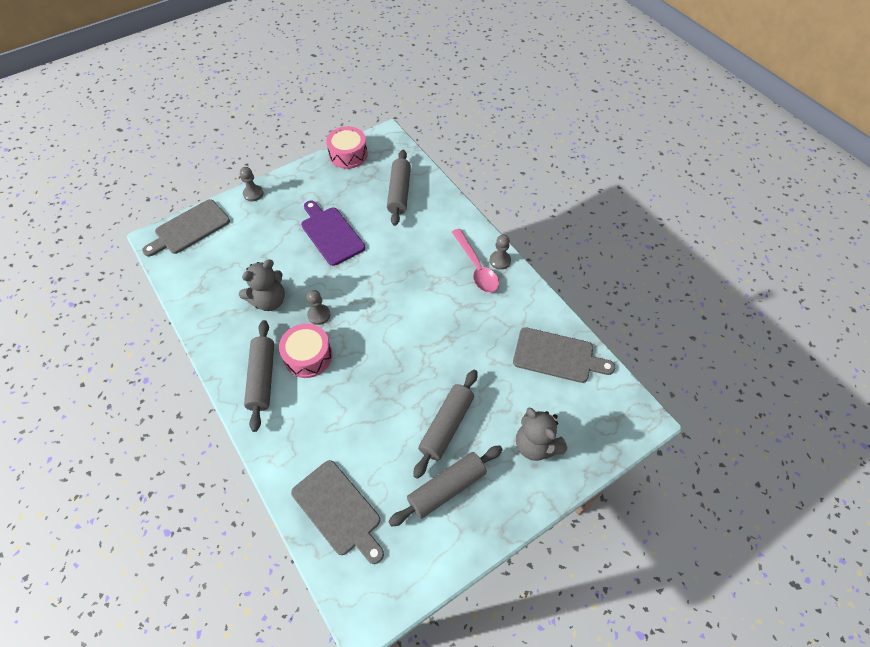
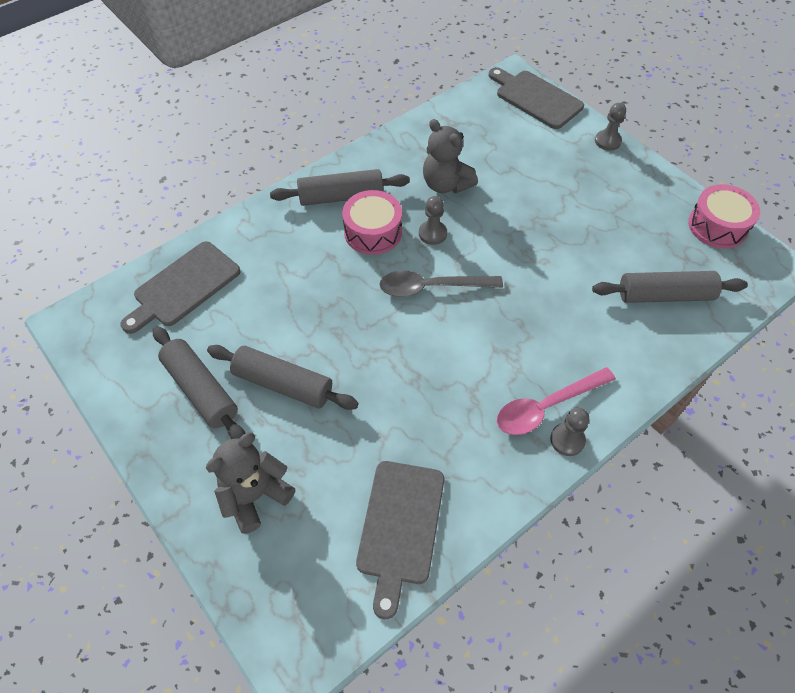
camera: 85 degrees right, 0 degrees up
(331, 234) = (563, 227): purple cutting board -> none
(371, 321) = (431, 287): none -> grey spoon

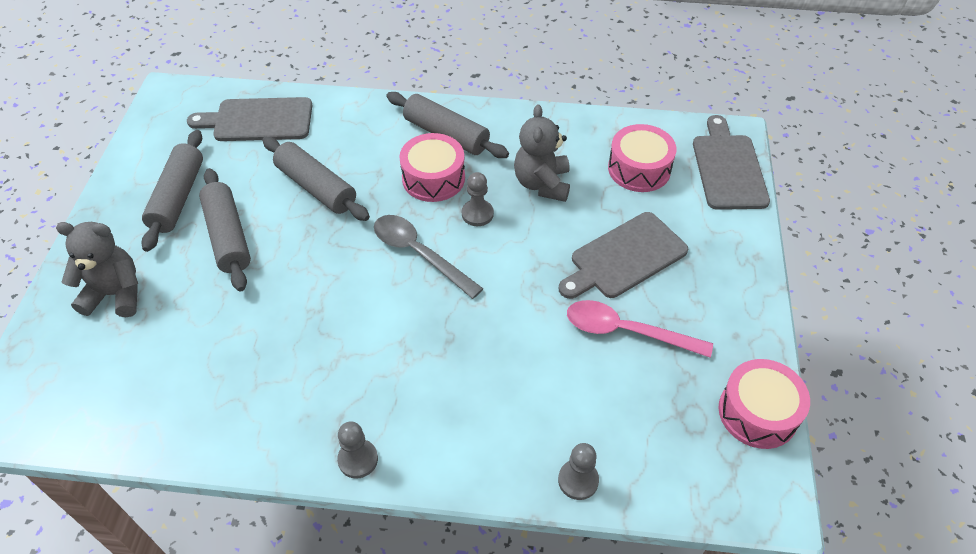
camera: 45 degrees right, 5 degrees down
(400, 527) = (164, 401): grey cutting board -> grey cutting board (624, 257)
(489, 133) = (639, 169): none -> pink drum
(546, 407) = (378, 420): pink spoon -> pink spoon (626, 331)
(607, 141) = (749, 253): grey pawn -> grey pawn (578, 480)
(664, 295) = (610, 426): grey rolling pin -> grey rolling pin (316, 187)

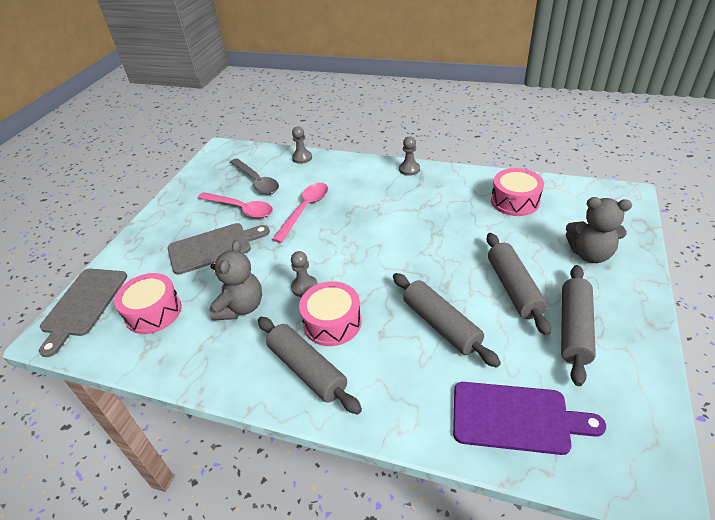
camera: 165 degrees left, 10 degrees down
(258, 120) = (516, 418): grey cutting board -> purple cutting board
(419, 254) = (358, 262): grey spoon -> grey spoon (257, 181)
(521, 338) = (305, 210): none -> pink spoon
(757, 412) = (199, 174): pink drum -> pink drum (515, 201)

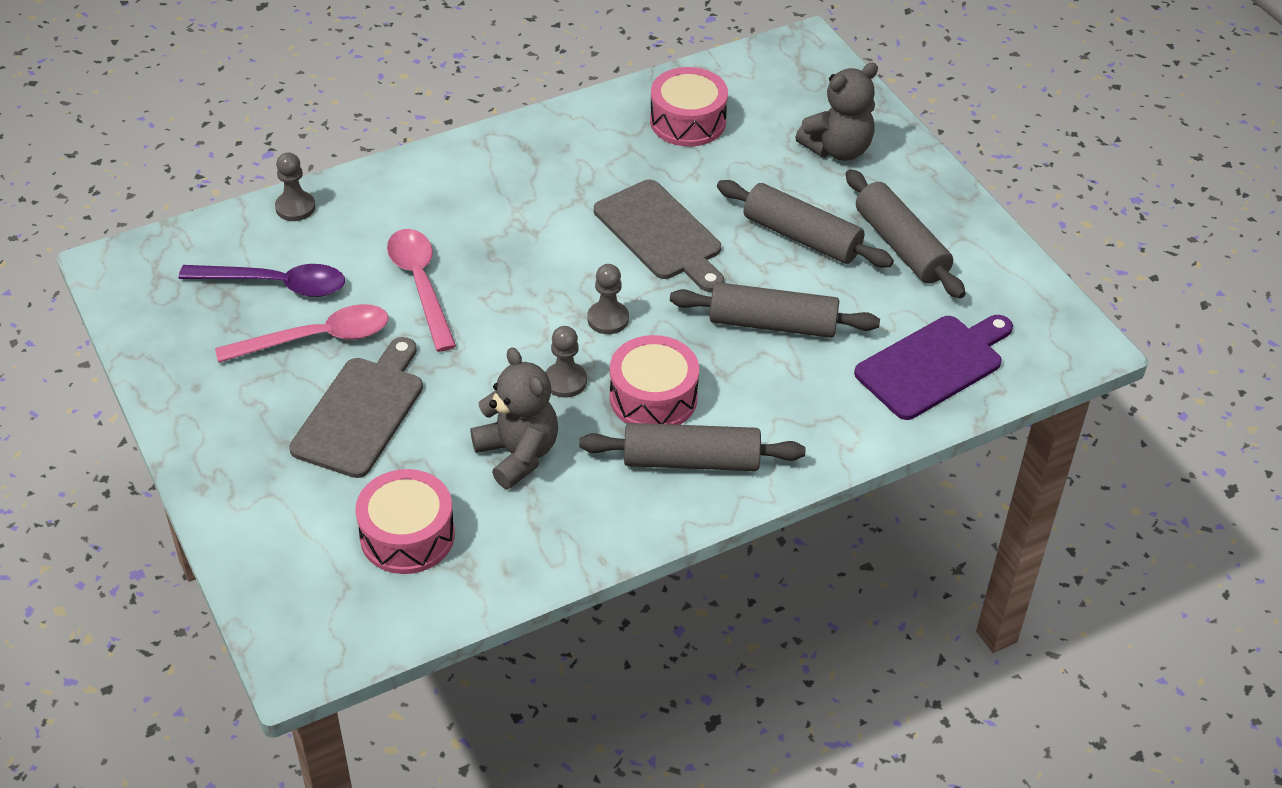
camera: 50 degrees left, 5 degrees up
(83, 305) = (285, 597): grey cutting board -> grey cutting board (660, 234)
(257, 181) = (276, 284): grey spoon -> purple spoon
(409, 169) = (493, 143): grey pawn -> grey pawn (608, 319)

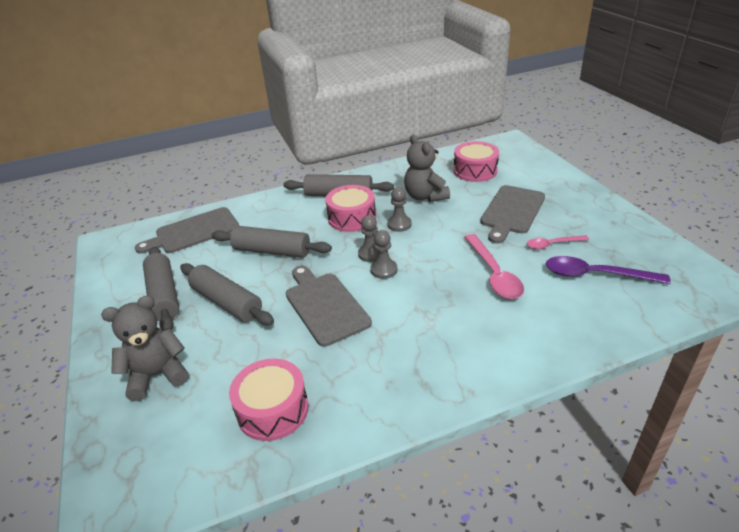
camera: 170 degrees left, 10 degrees down
(295, 207) = (610, 331): grey pawn -> grey pawn (384, 270)
(316, 338) = (552, 244): pink spoon -> pink spoon, size x0.60
(933, 365) = (194, 231): purple cutting board -> grey cutting board

